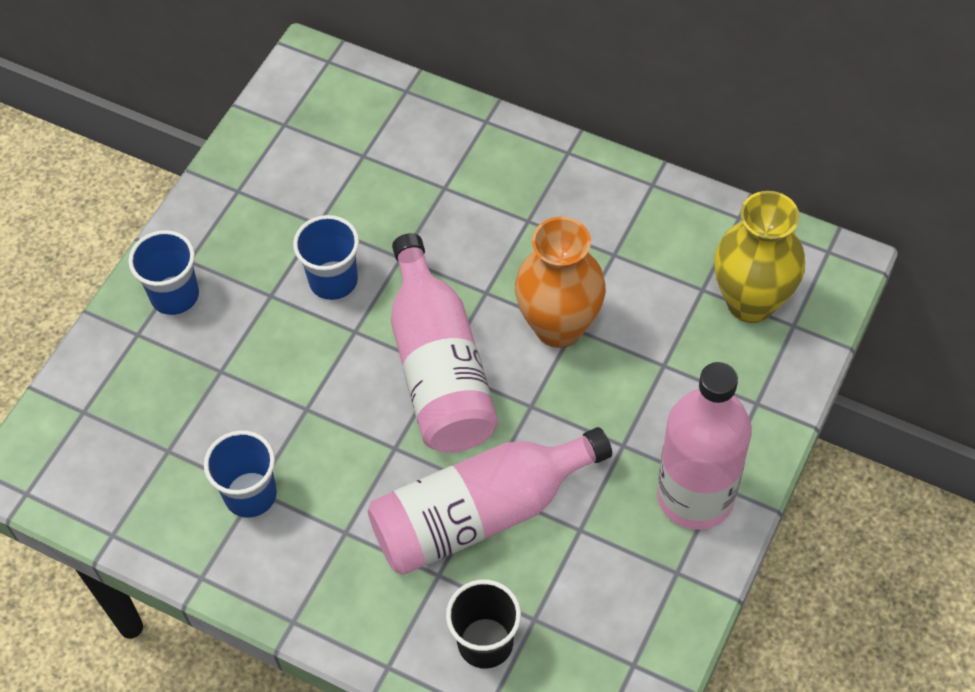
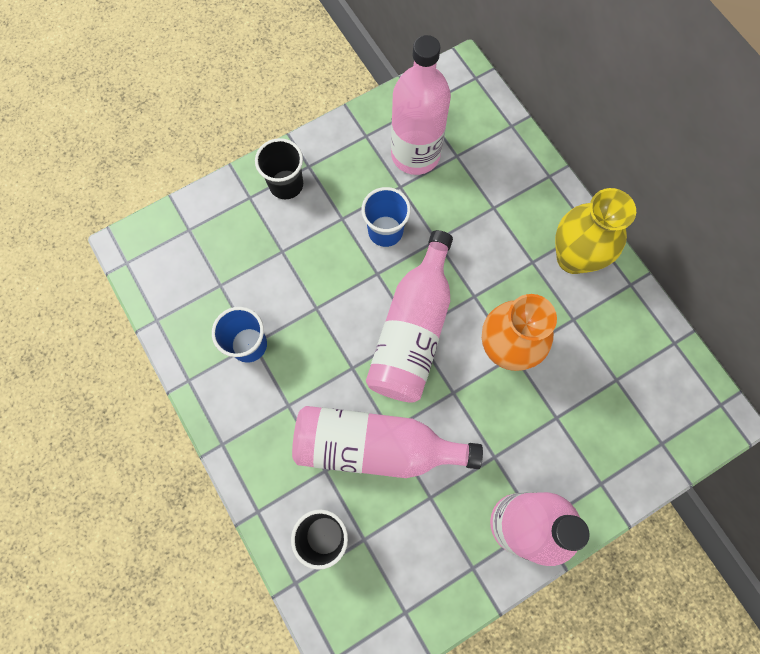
camera: 30 degrees right, 15 degrees up
(175, 295) = (286, 185): blue cup -> black cup
(312, 179) = (415, 154): none -> pink bottle
(750, 302) = (643, 409): yellow vase -> yellow vase (573, 258)

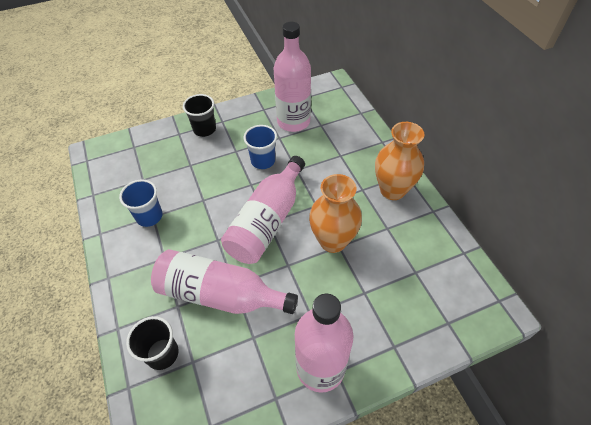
camera: 10 degrees right, 20 degrees down
(573, 258) = (392, 190): yellow vase -> orange vase

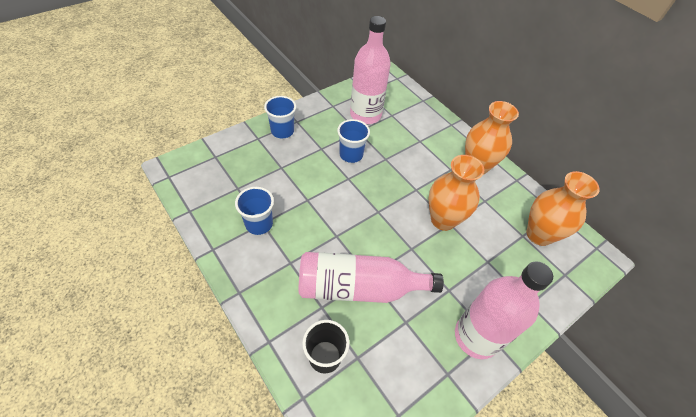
camera: 20 degrees left, 0 degrees up
(204, 129) = (282, 131): black cup -> blue cup
(267, 221) = (377, 211): pink bottle -> none
(435, 274) = (539, 234): none -> orange vase

